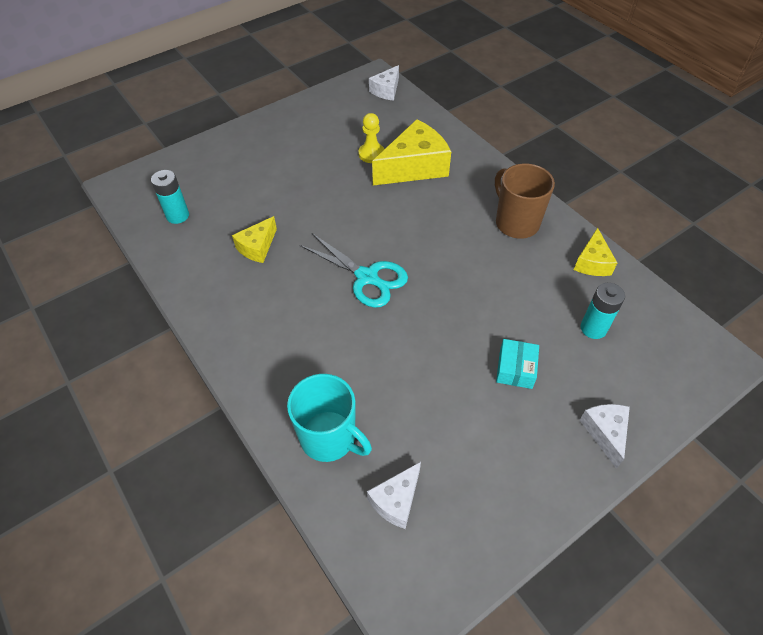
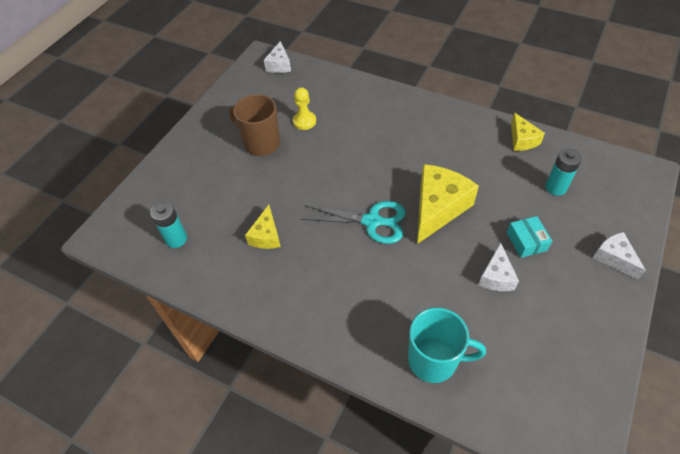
camera: 25 degrees left, 0 degrees up
(396, 500) = (515, 381): white cheese -> white cheese (496, 276)
(414, 167) = (345, 119): yellow cheese -> yellow cheese (438, 208)
(516, 223) = (450, 132): brown mug -> brown mug (261, 143)

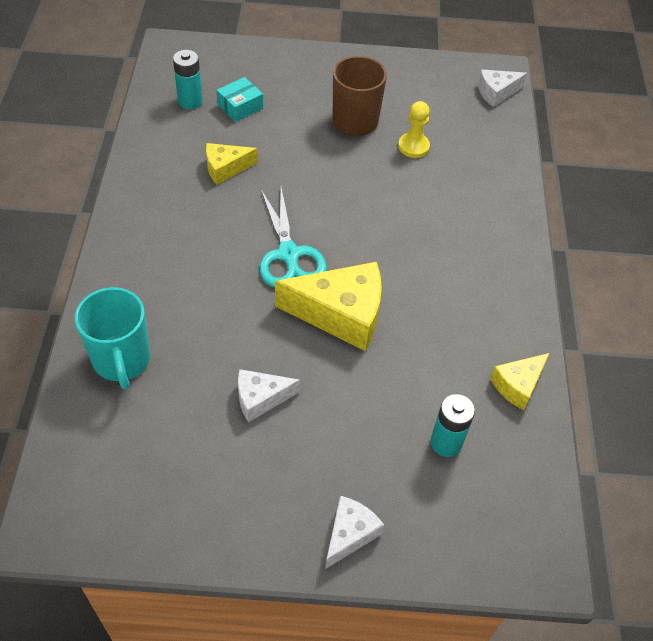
camera: 60 degrees right, 0 degrees up
(526, 241) = (331, 422): turquoise box -> turquoise box (240, 106)

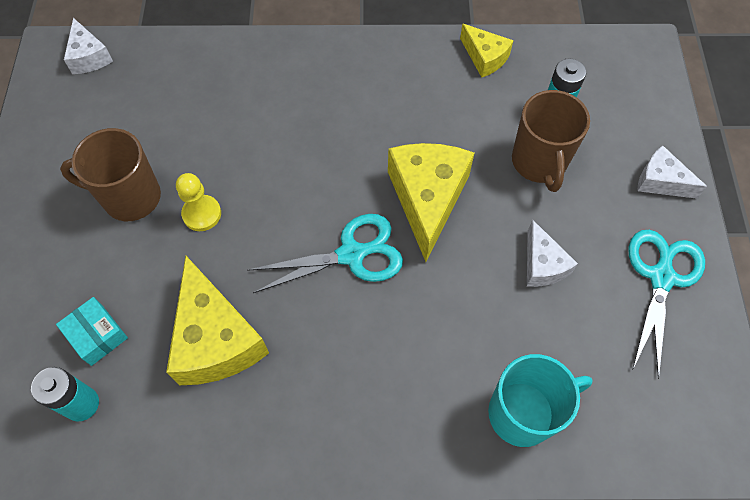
camera: 90 degrees left, 10 degrees up
(225, 168) = (216, 339): yellow cheese -> yellow cheese, size x1.82
(233, 506) = (661, 277): none -> turquoise scissors
(378, 416) = (539, 162): none -> brown mug
(413, 146) = (177, 137): yellow pawn -> yellow pawn (202, 214)

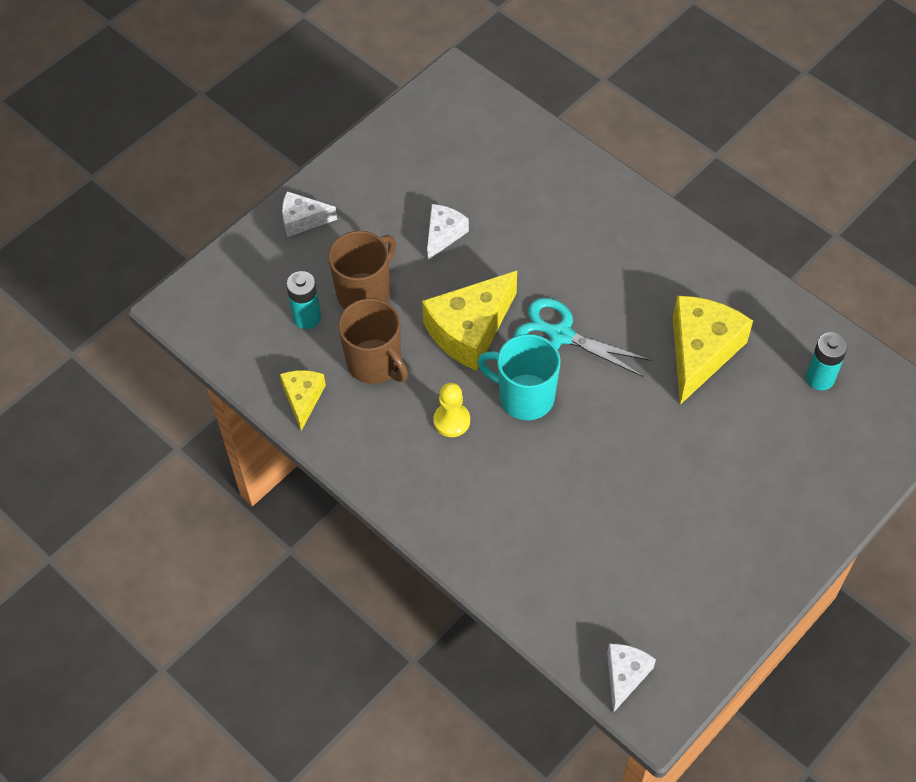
camera: 135 degrees left, 5 degrees down
(97, 335) = (781, 415): turquoise box -> none
(130, 197) = (686, 502): brown mug -> brown mug (375, 364)
(202, 214) = (641, 446): yellow pawn -> yellow pawn (451, 421)
(523, 413) = (549, 175): turquoise mug -> turquoise mug (524, 397)
(660, 181) = (303, 220): white cheese -> white cheese turned 105 degrees clockwise
(661, 277) = (380, 174): turquoise scissors -> none

